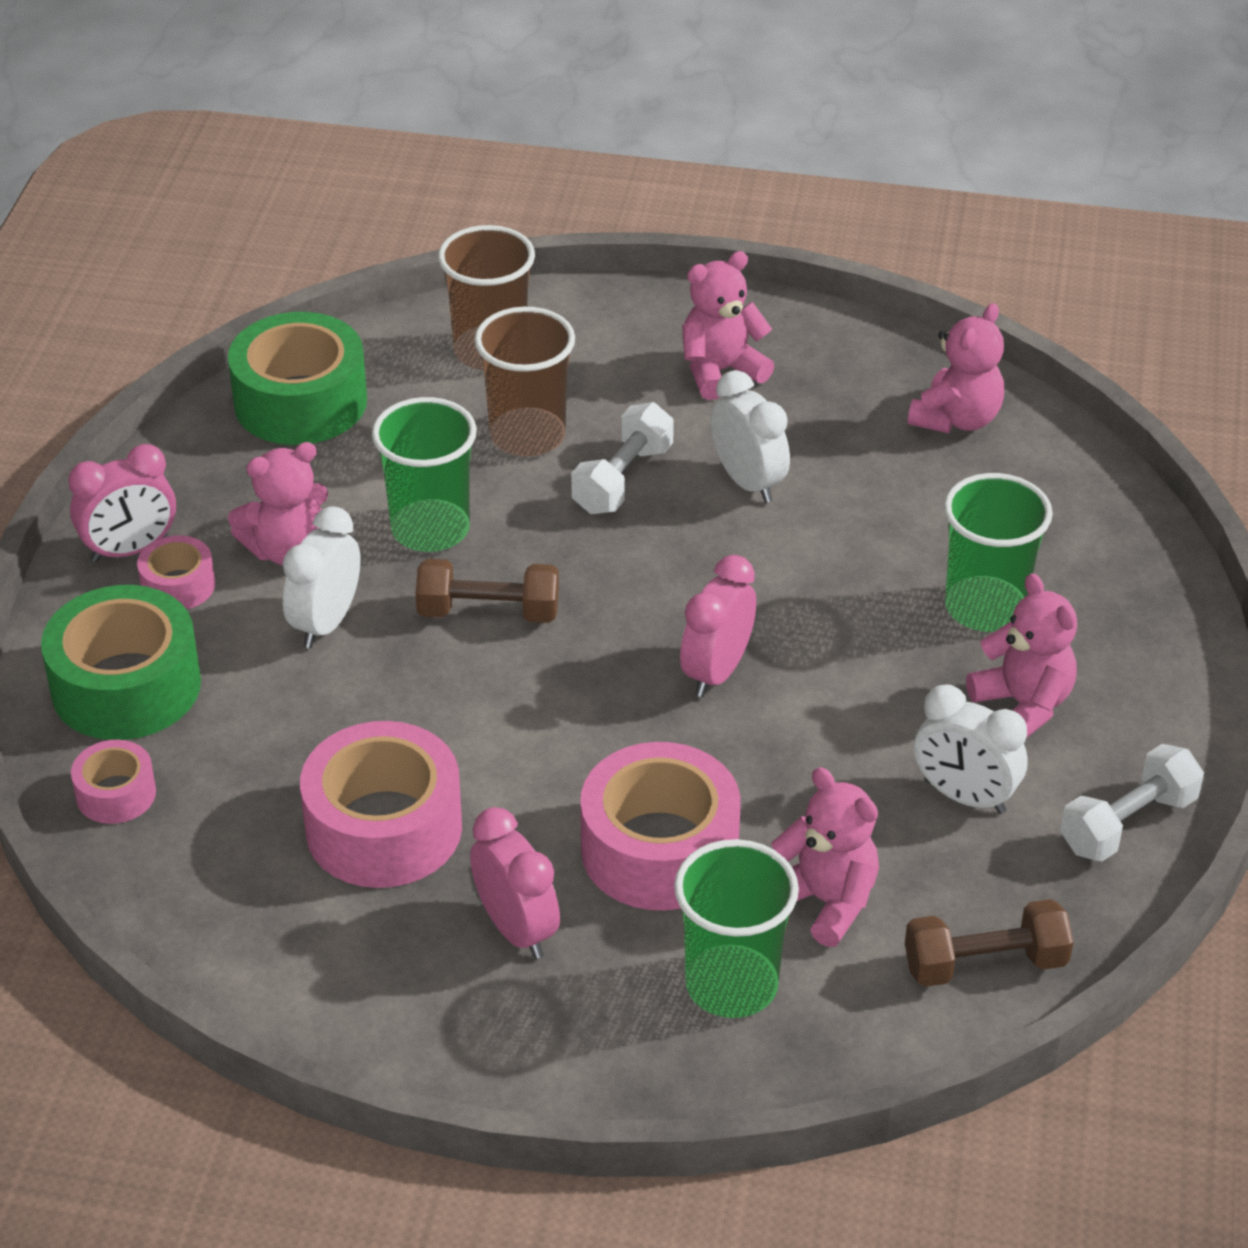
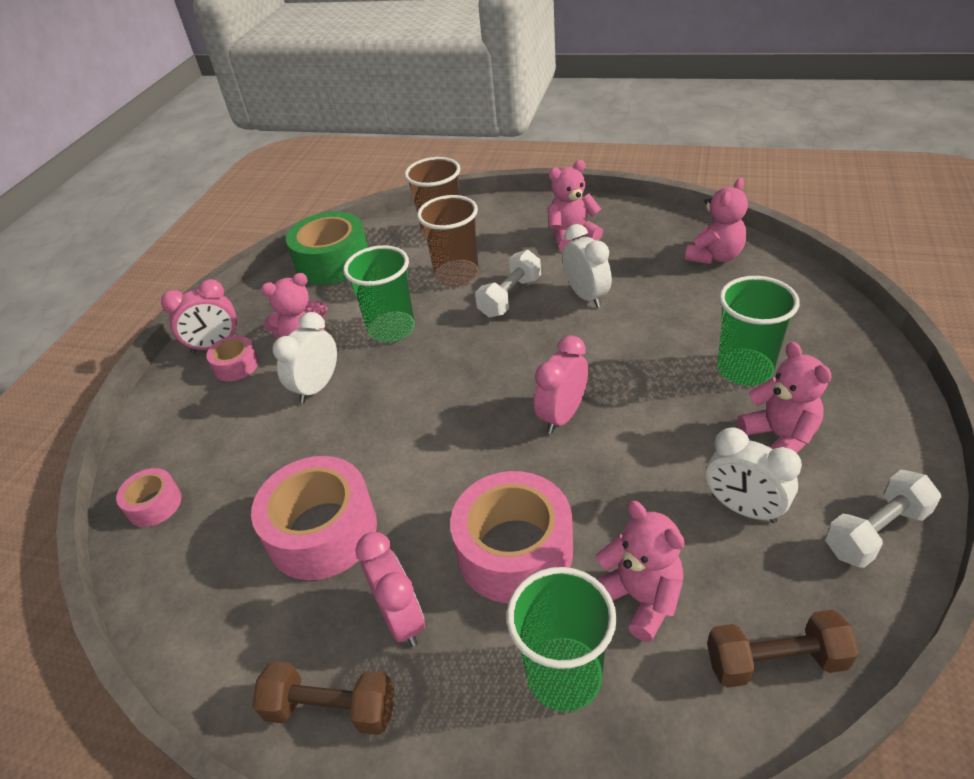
camera: 10 degrees right, 0 degrees up
(126, 686) = (185, 429): green tape -> none
(488, 612) = (418, 378): brown dumbbell -> brown dumbbell (331, 708)

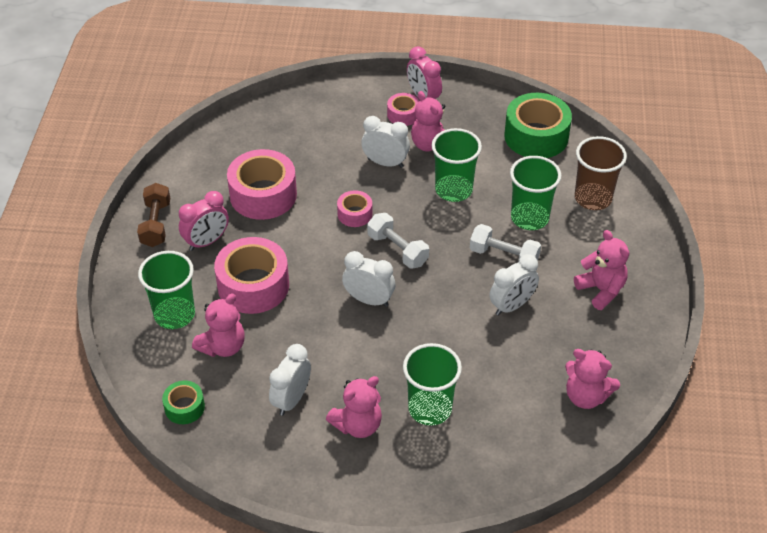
camera: 75 degrees right, 5 degrees up
(154, 504) = (279, 115): pink tape -> pink tape (355, 214)
(457, 275) = (529, 218): brown cup -> green cup
(562, 416) = (369, 300): pink clock -> white clock
(775, 661) = (184, 407): brown dumbbell -> green tape
(876, 531) = (276, 469): white dumbbell -> white dumbbell (397, 250)

